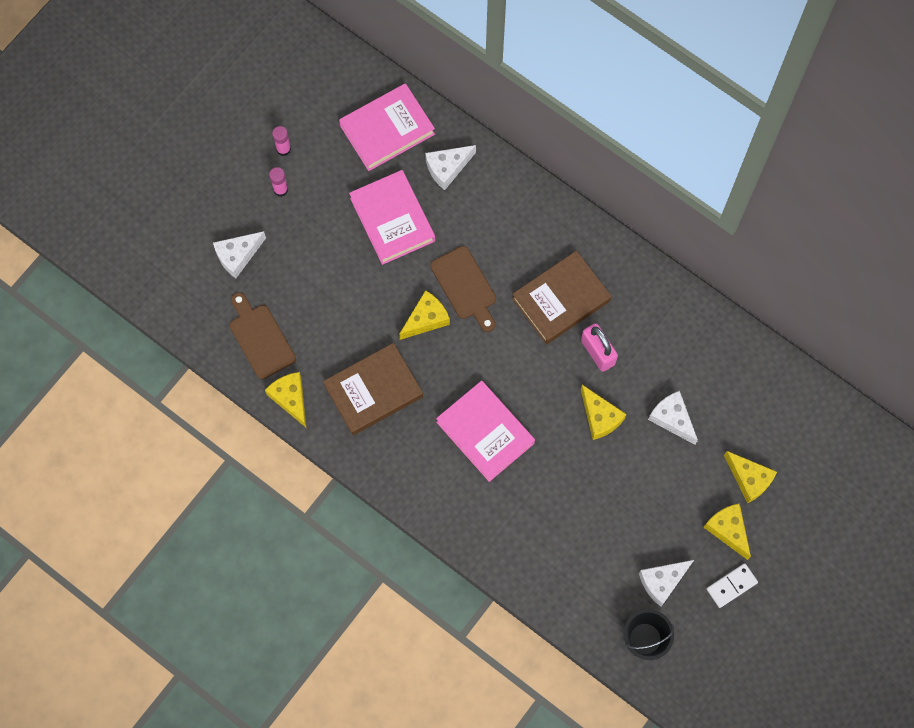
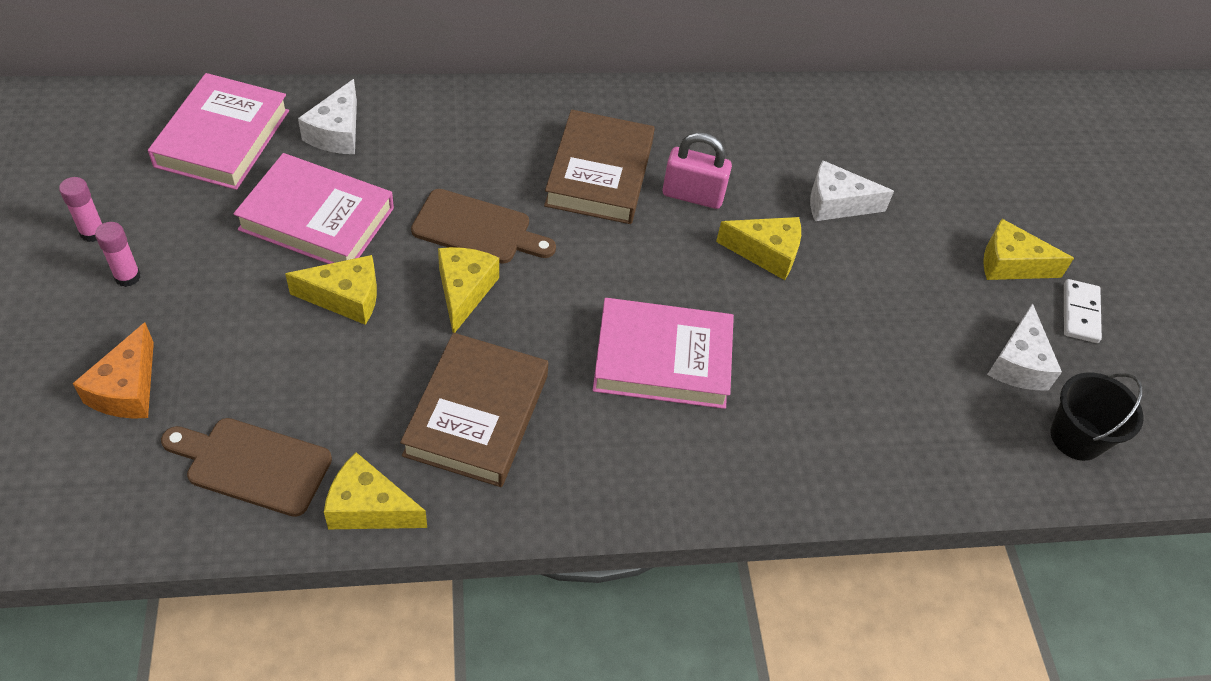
camera: 50 degrees left, 20 degrees down
(238, 256) = (127, 389): white cheese -> orange cheese
(749, 479) = (969, 205): yellow cheese -> yellow cheese (346, 298)

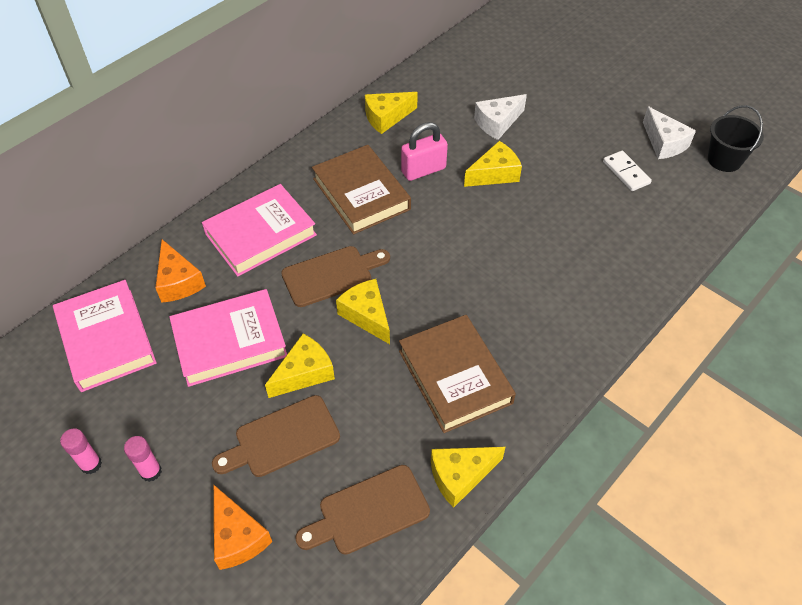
camera: 35 degrees left, 0 degrees up
(259, 338) = (282, 438): none -> brown cutting board
(337, 132) = (178, 281): white cheese -> orange cheese
(662, 359) = (510, 269): pink book -> pink book (260, 234)
(1010, 264) = (607, 96): yellow cheese -> yellow cheese (386, 117)
(1080, 313) = (661, 98): white domino -> white domino (626, 172)

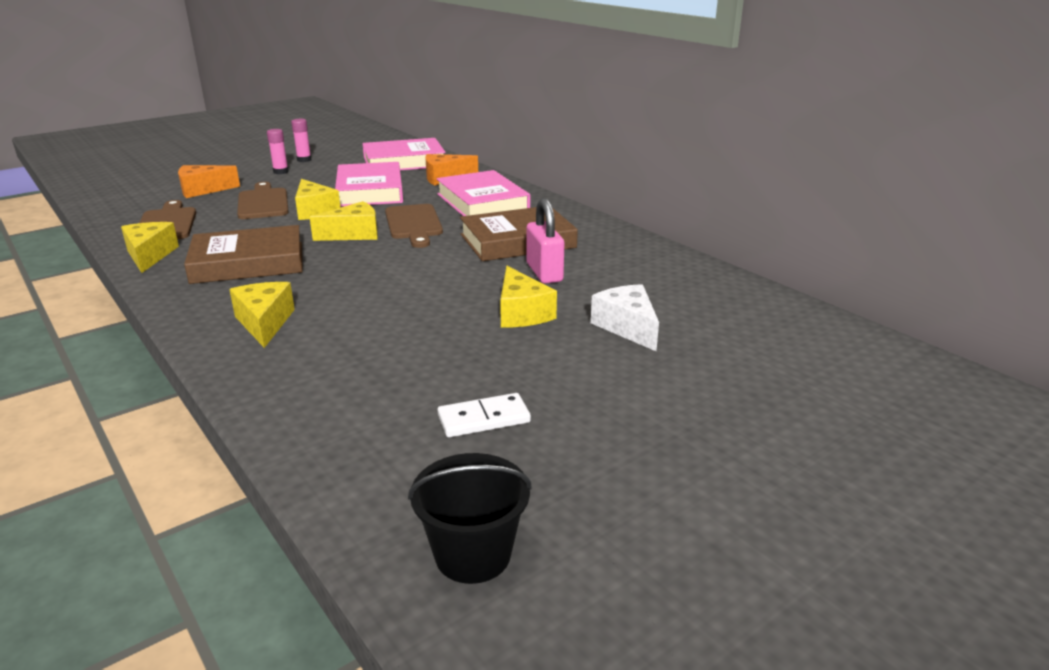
camera: 100 degrees right, 25 degrees down
(386, 117) = (646, 261): yellow cheese -> yellow cheese (264, 323)
(664, 143) = (546, 480): white cheese -> none

